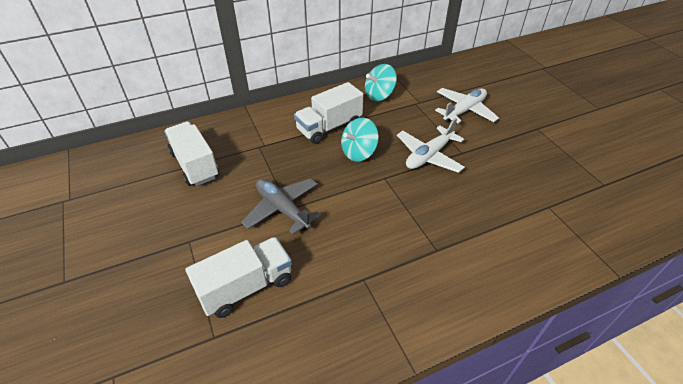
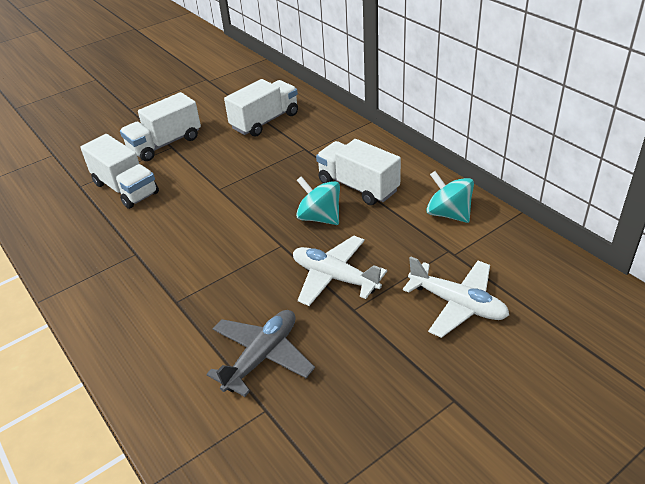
camera: 80 degrees right, 5 degrees down
(178, 247) = (165, 144): none -> white truck
(282, 209) = (217, 185): grey plane -> grey plane (262, 357)

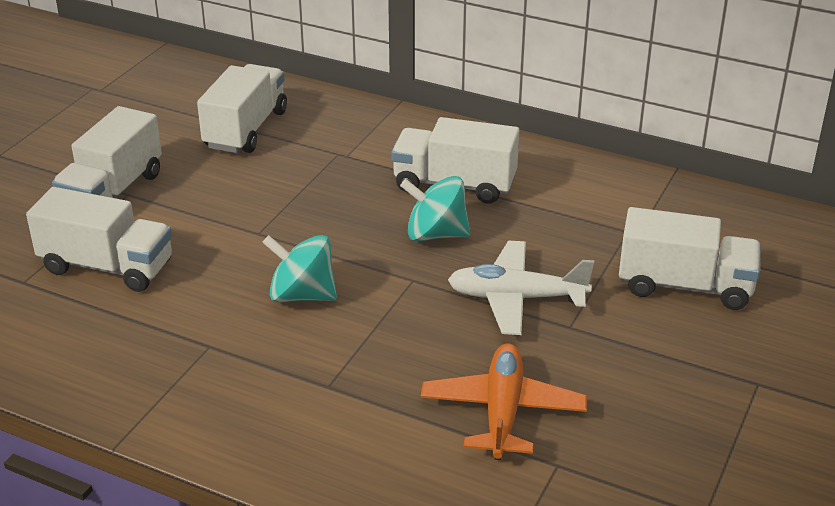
camera: 30 degrees left, 5 degrees down
(262, 357) = (502, 411): grey plane -> orange plane
(448, 214) = (595, 190): turquoise spinning top -> turquoise spinning top (302, 295)
(457, 304) = (685, 286): white plane -> white truck

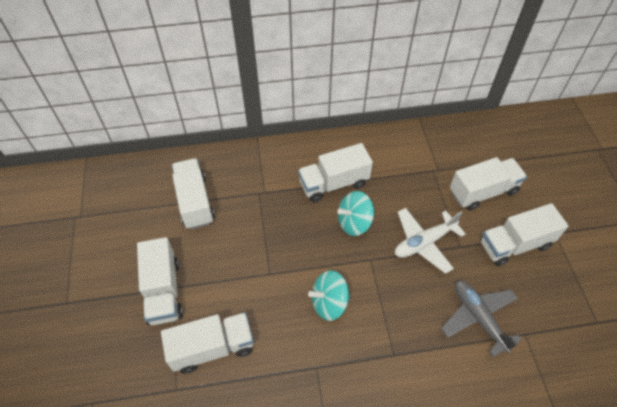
camera: 35 degrees left, 20 degrees up
(502, 411) = (478, 318): orange plane -> grey plane
(667, 364) = (515, 244): none -> white truck

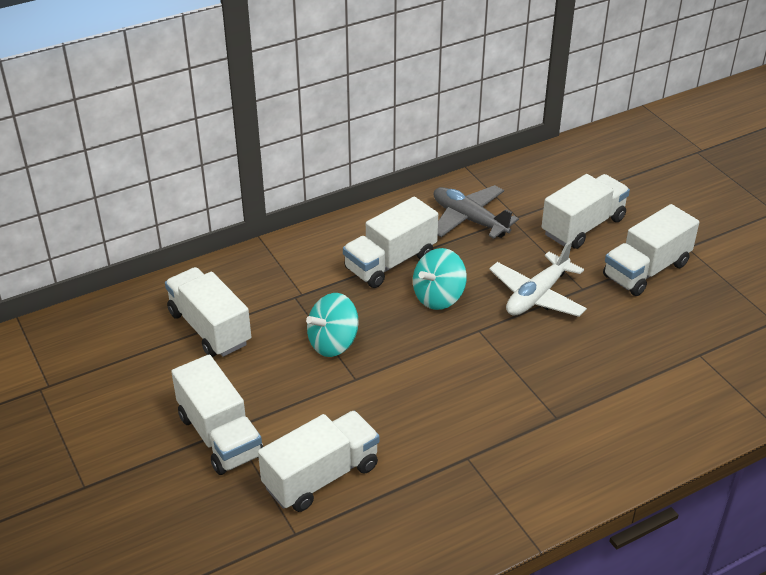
camera: 20 degrees left, 15 degrees down
(329, 303) = (449, 388): turquoise spinning top -> turquoise spinning top (333, 343)
(478, 318) = (638, 353): grey plane -> grey plane (469, 219)

